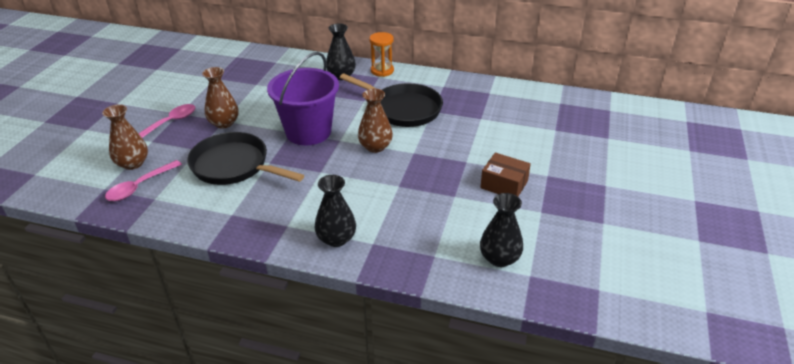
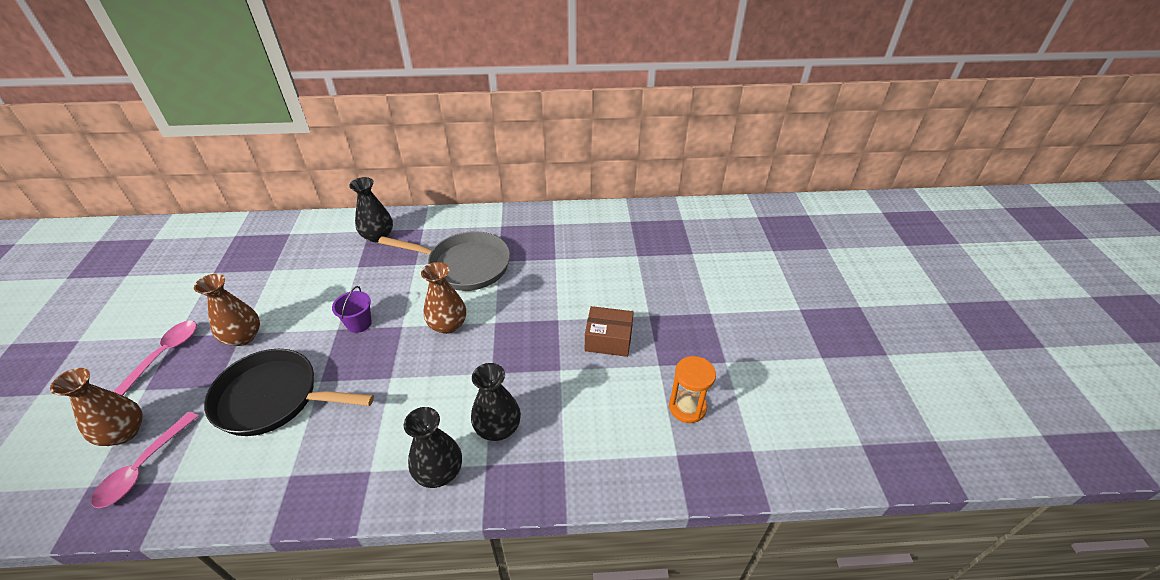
camera: 20 degrees left, 5 degrees up
(308, 132) = (359, 323): purple bucket -> purple bucket, size x0.43
(382, 71) = (425, 219): orange hourglass -> orange hourglass (687, 407)
(402, 109) = (464, 265): black pan -> grey pan
(499, 258) = (637, 441): black vase -> black vase (498, 428)

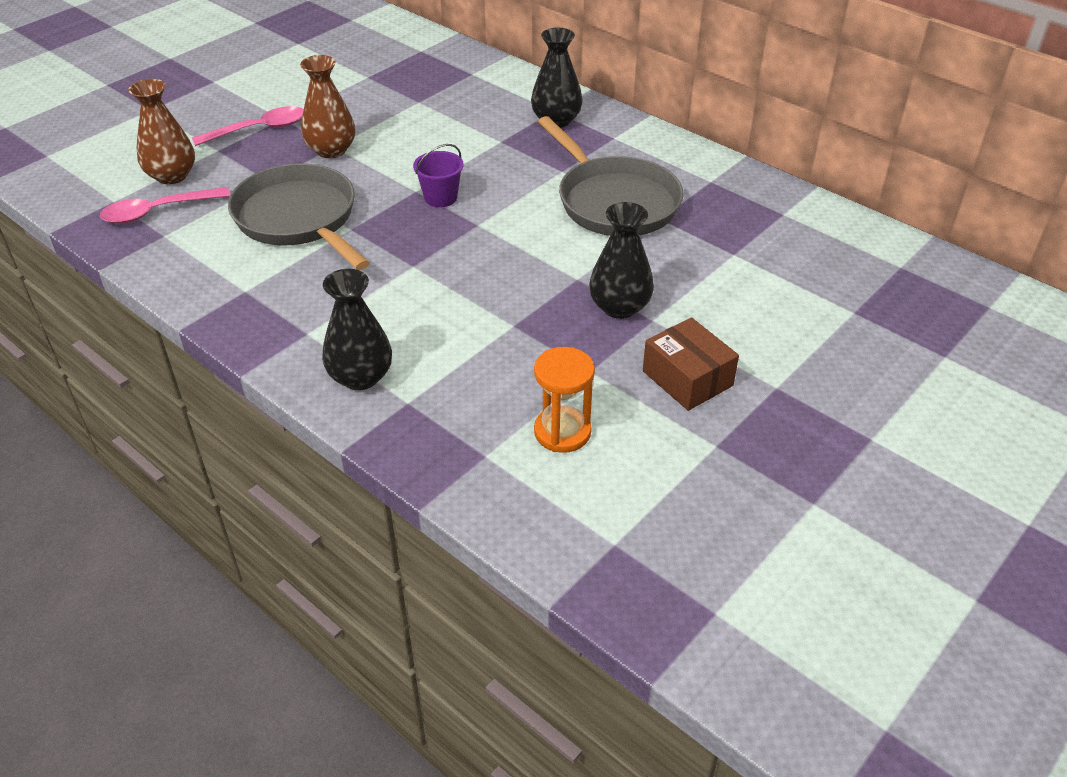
camera: 45 degrees right, 0 degrees up
(274, 398) = (299, 219): black pan -> grey pan
(448, 325) = (524, 251): brown vase -> none
(498, 428) = (458, 379): black vase -> black vase (619, 307)
(687, 407) = (692, 511): orange hourglass -> orange hourglass (562, 432)

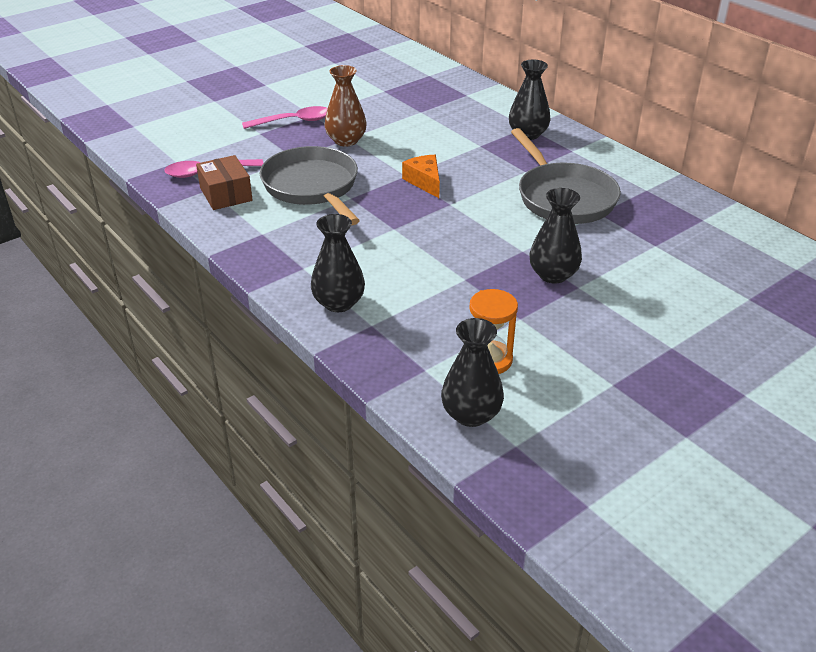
camera: 10 degrees right, 5 degrees down
(172, 175) = (222, 148): brown vase -> none
(440, 197) = (425, 182): purple bucket -> orange cheese
(553, 509) = (471, 414): none -> black vase
(687, 378) = (598, 333): brown box -> brown box (226, 194)

